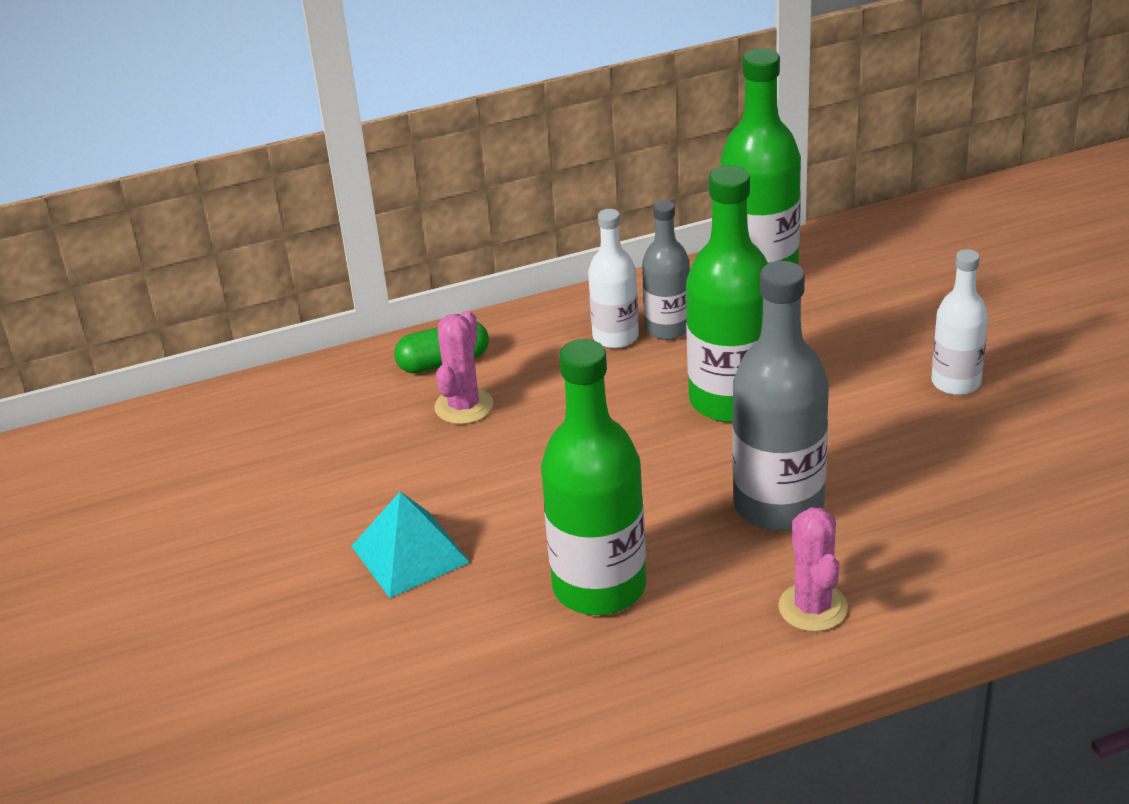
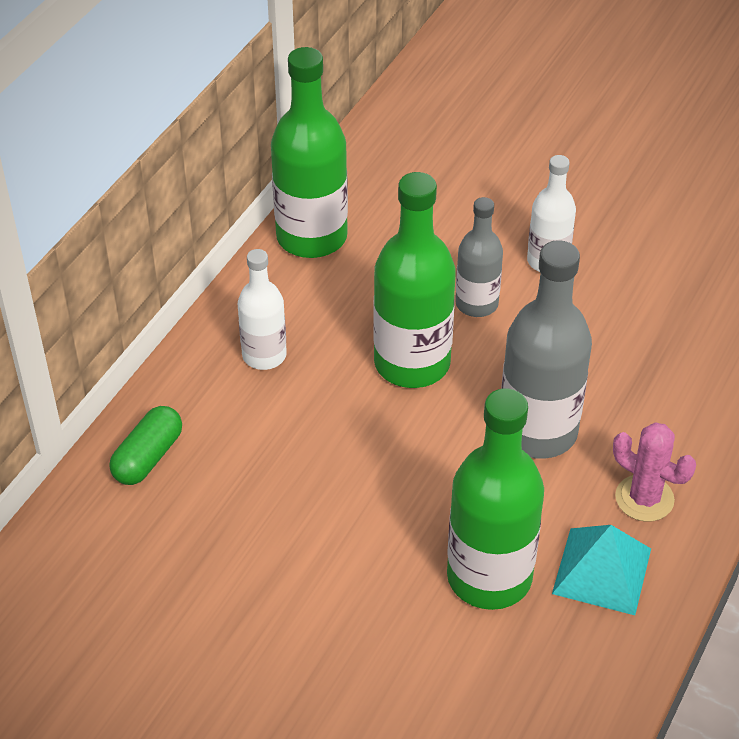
camera: 45 degrees left, 10 degrees up
(410, 554) = (319, 643): turquoise pyramid -> turquoise pyramid (602, 570)
(464, 406) = (212, 487): pink cactus -> none
(668, 328) = (297, 325): grey bottle -> grey bottle (476, 304)

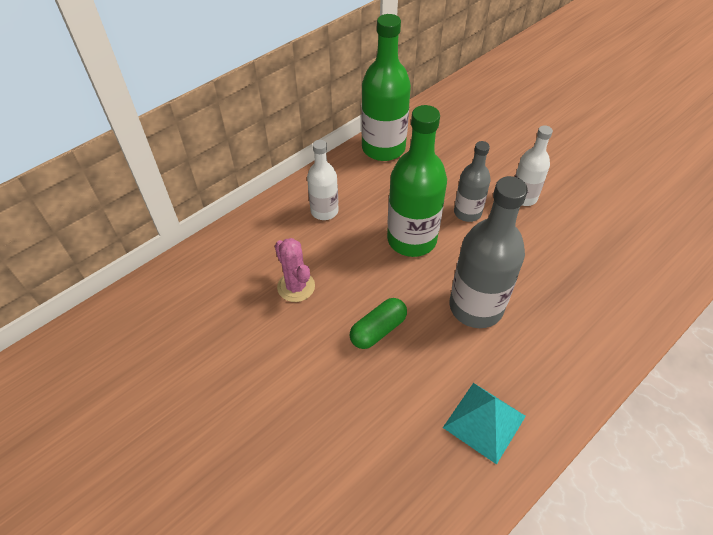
camera: 20 degrees right, 5 degrees up
(148, 457) = (228, 255): green capsule -> green capsule (378, 330)
(489, 577) = (404, 401): green bottle -> none
(644, 498) = (533, 376): pink cactus -> pink cactus (296, 286)

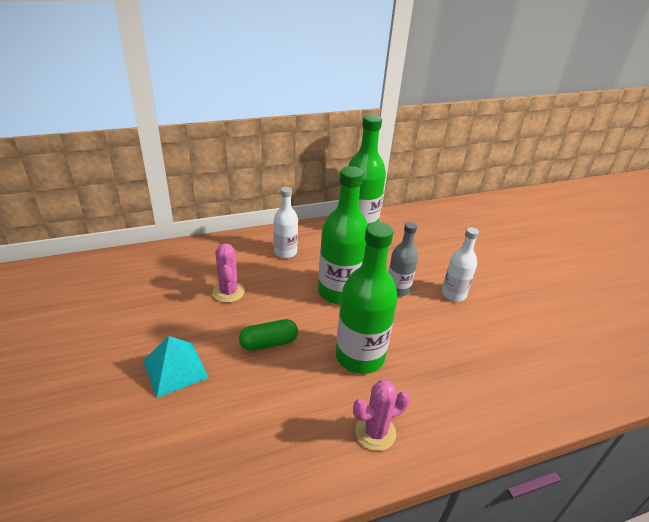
camera: 20 degrees right, 15 degrees down
(476, 307) = (360, 356): grey bottle -> green bottle
(484, 421) = (308, 444): turquoise pyramid -> turquoise pyramid (175, 369)
(536, 382) = (375, 432): none -> pink cactus

